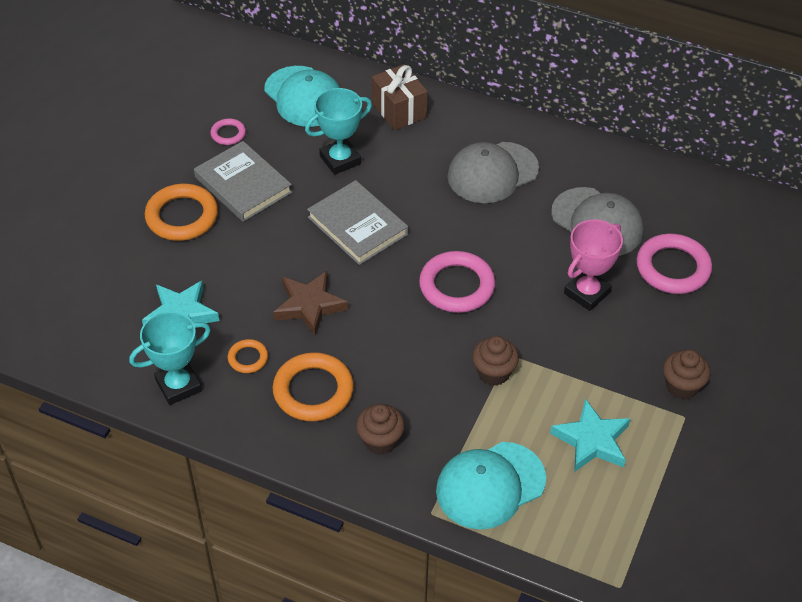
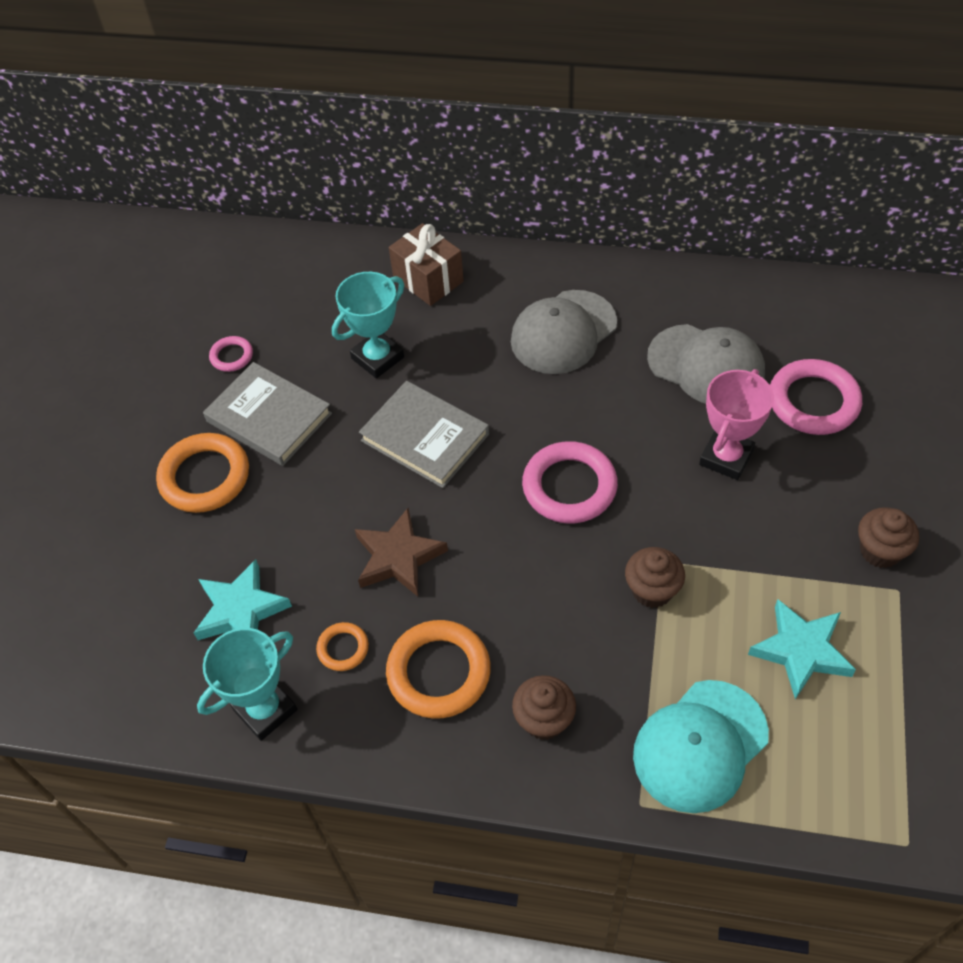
camera: 10 degrees left, 5 degrees up
(304, 97) = (310, 289): turquoise cap -> none

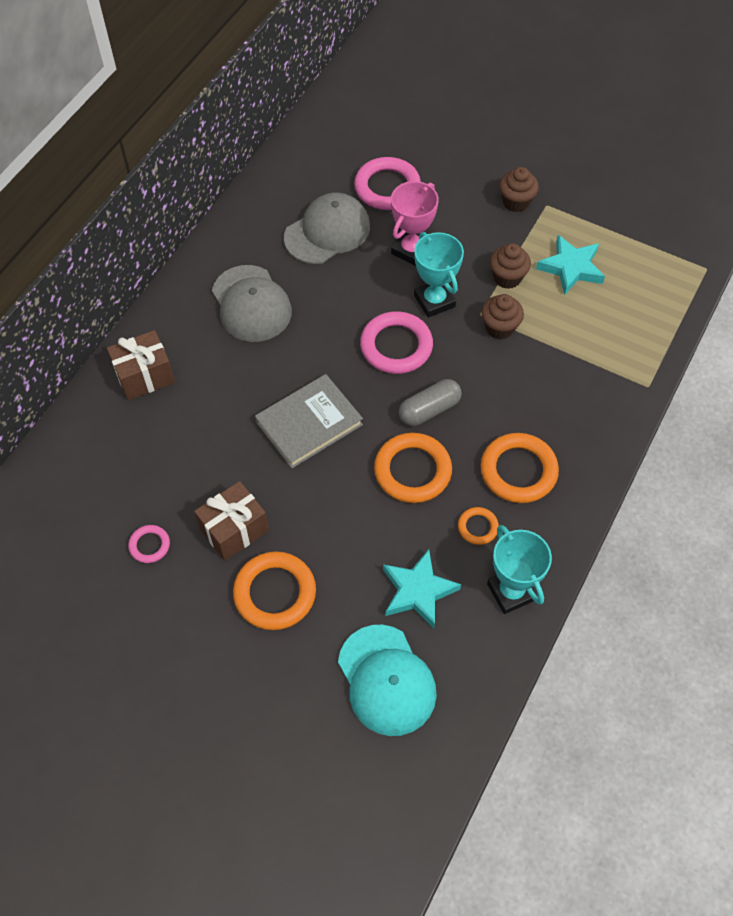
camera: 75 degrees left, 5 degrees up
(269, 417) = (234, 530): grey book -> brown gift
(377, 358) = (211, 434): turquoise trophy -> turquoise trophy (434, 301)
(398, 557) = (412, 471): brown star -> orange ring
(491, 549) = (429, 410): none -> grey capsule
(544, 720) = (574, 419): brown cupcake -> brown cupcake (507, 278)
(700, 746) = (618, 342): turquoise cap -> turquoise cap (386, 680)
(726, 457) = (411, 250): pink trophy -> pink trophy turned 75 degrees clockwise

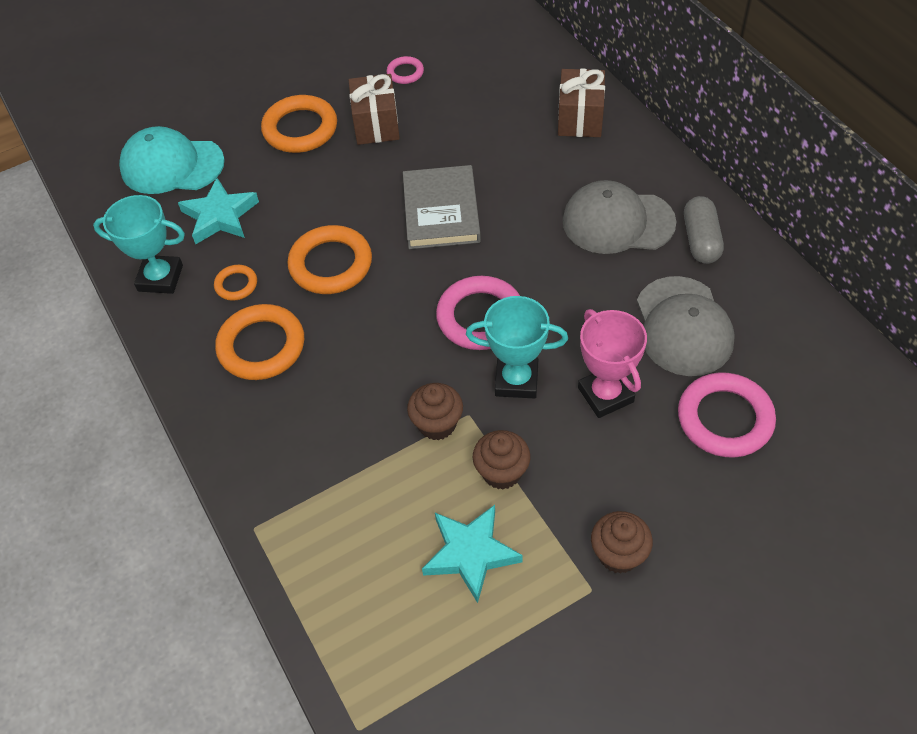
camera: 125 degrees right, 5 degrees down
(429, 410) = (384, 308): grey capsule -> grey capsule (701, 240)

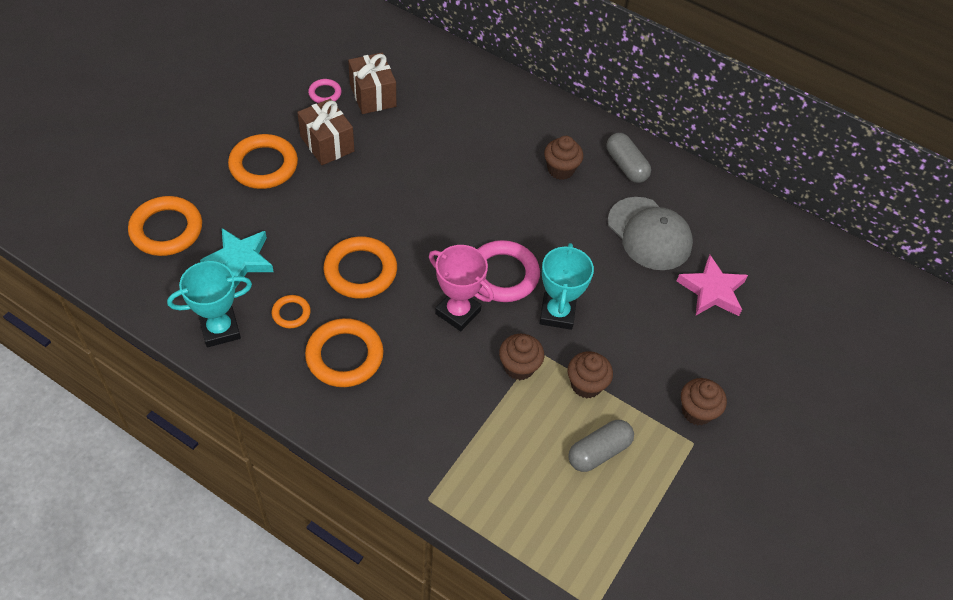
camera: 35 degrees left, 0 degrees up
(171, 165) = (166, 229): turquoise cap -> orange ring
(441, 211) = (423, 200): grey book -> none
(470, 554) = (599, 452): turquoise star -> grey capsule
(516, 380) = (557, 313): turquoise trophy -> turquoise trophy turned 60 degrees counterclockwise
(580, 118) = (487, 96): brown gift -> brown gift (372, 95)
(605, 395) = (625, 302): pink trophy -> pink trophy (458, 312)
(617, 222) = (560, 169): grey cap -> brown cupcake
(725, 419) = (712, 291): pink ring -> pink star

